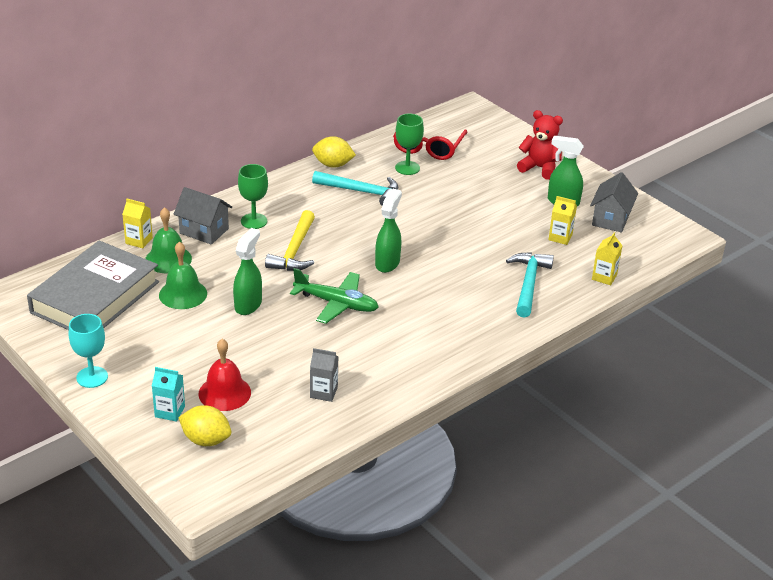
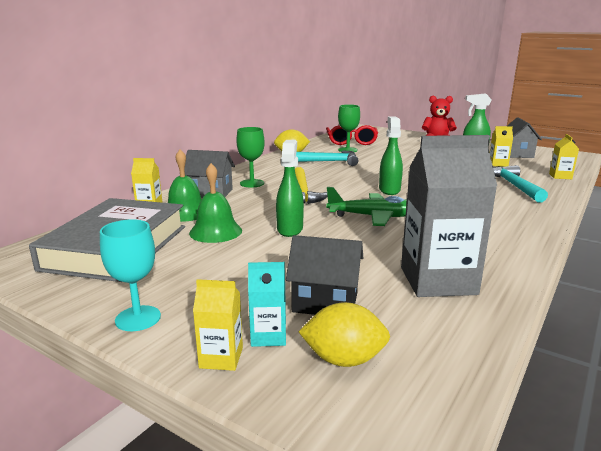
camera: 15 degrees left, 15 degrees down
(133, 421) = (221, 358): none -> yellow carton
(224, 393) = (325, 302): red bell -> black house
(323, 392) = (438, 281): grey carton -> grey carton, size x2.15

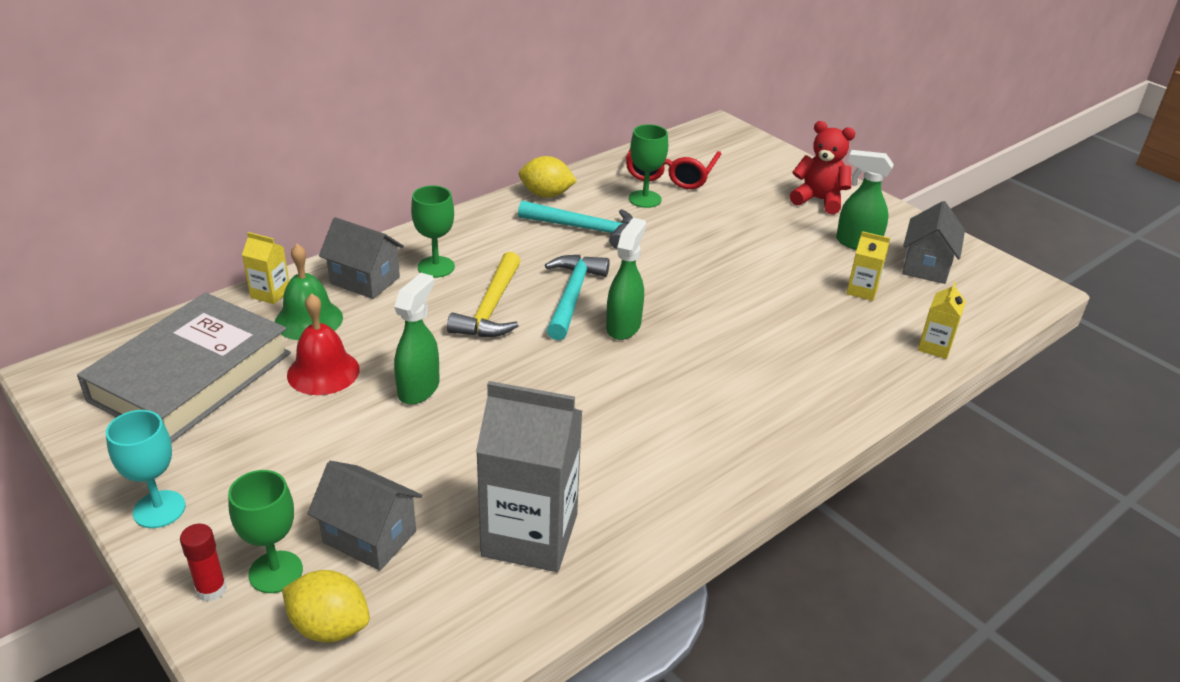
camera: 15 degrees right, 15 degrees up
(215, 231) = (323, 372): green bell -> red bell
(221, 358) = (211, 590): yellow carton -> red glue stick
(268, 336) = (275, 572): turquoise carton -> green goblet
(325, 302) = (369, 537): black house -> grey house
(374, 217) = (550, 387): green plane -> none
(514, 186) = (828, 357): turquoise hammer -> turquoise hammer (572, 296)

